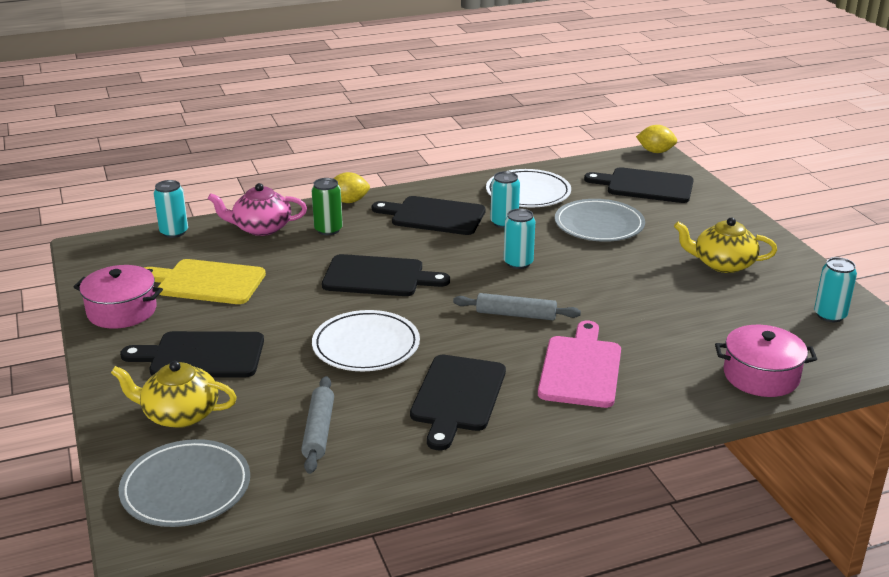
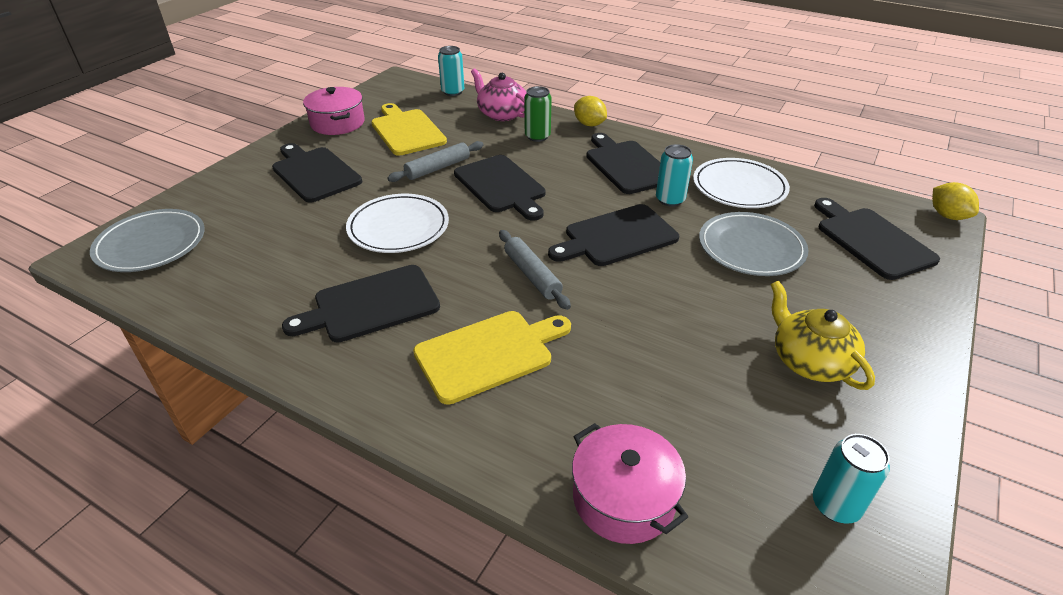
camera: 50 degrees right, 10 degrees up
(180, 414) = (236, 200): yellow teapot -> none
(318, 431) = (263, 263): grey rolling pin -> grey rolling pin (438, 168)
(518, 263) = (617, 237): turquoise can -> black cutting board
(580, 368) = (488, 354): pink cutting board -> yellow cutting board

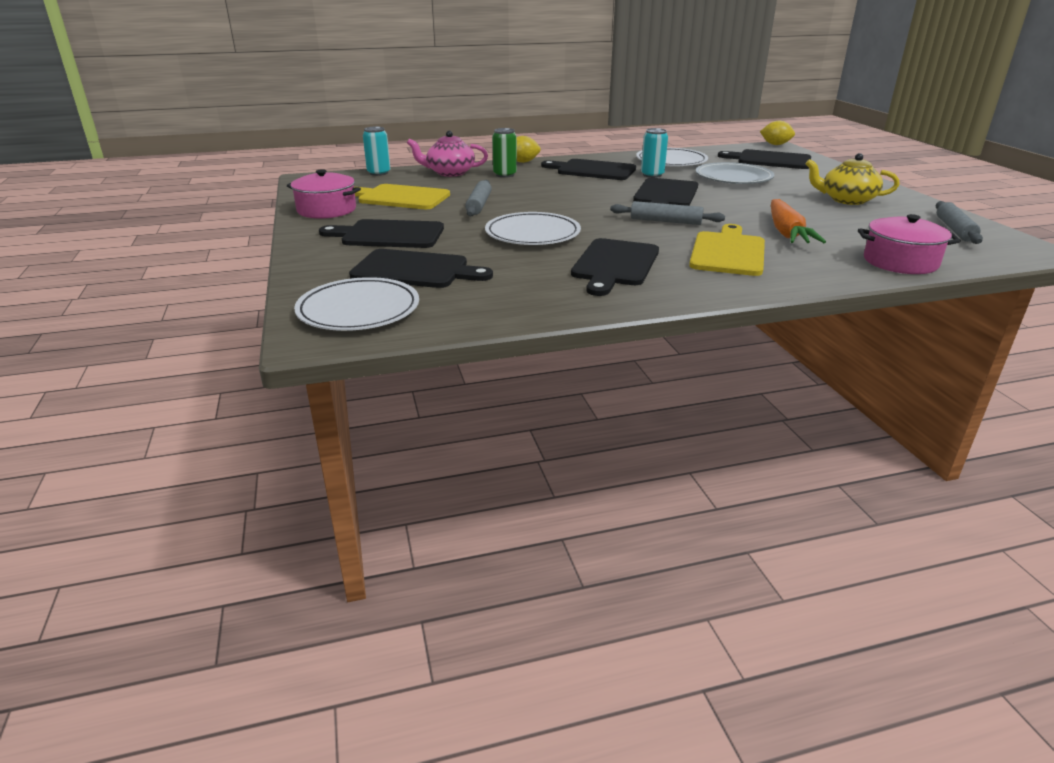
camera: 45 degrees left, 10 degrees down
(151, 244) = (358, 310): grey plate -> white plate
(501, 186) = (545, 198): black cutting board -> black cutting board (415, 270)
(609, 365) = (786, 232): none -> orange carrot
(835, 505) = (954, 229): turquoise can -> grey rolling pin

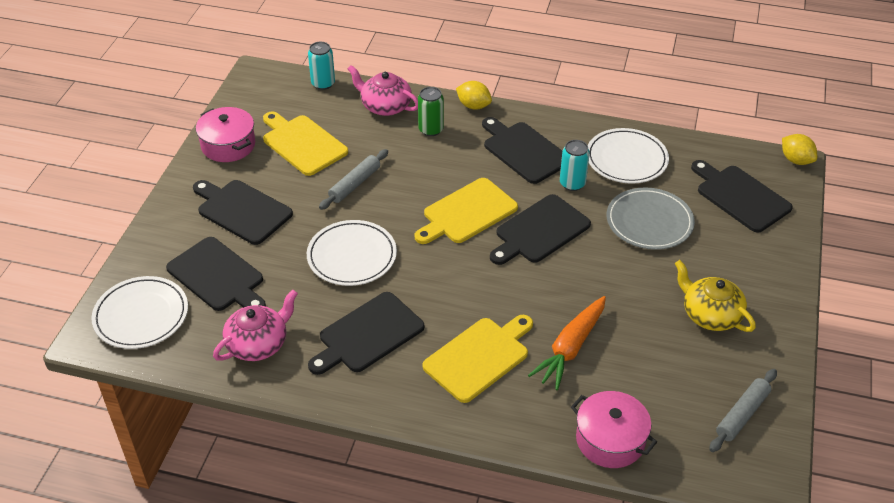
camera: 30 degrees right, 15 degrees up
(517, 294) = (258, 344): none -> pink teapot
(596, 198) = (467, 213): none -> yellow cutting board
(665, 221) = (485, 282): grey rolling pin -> none

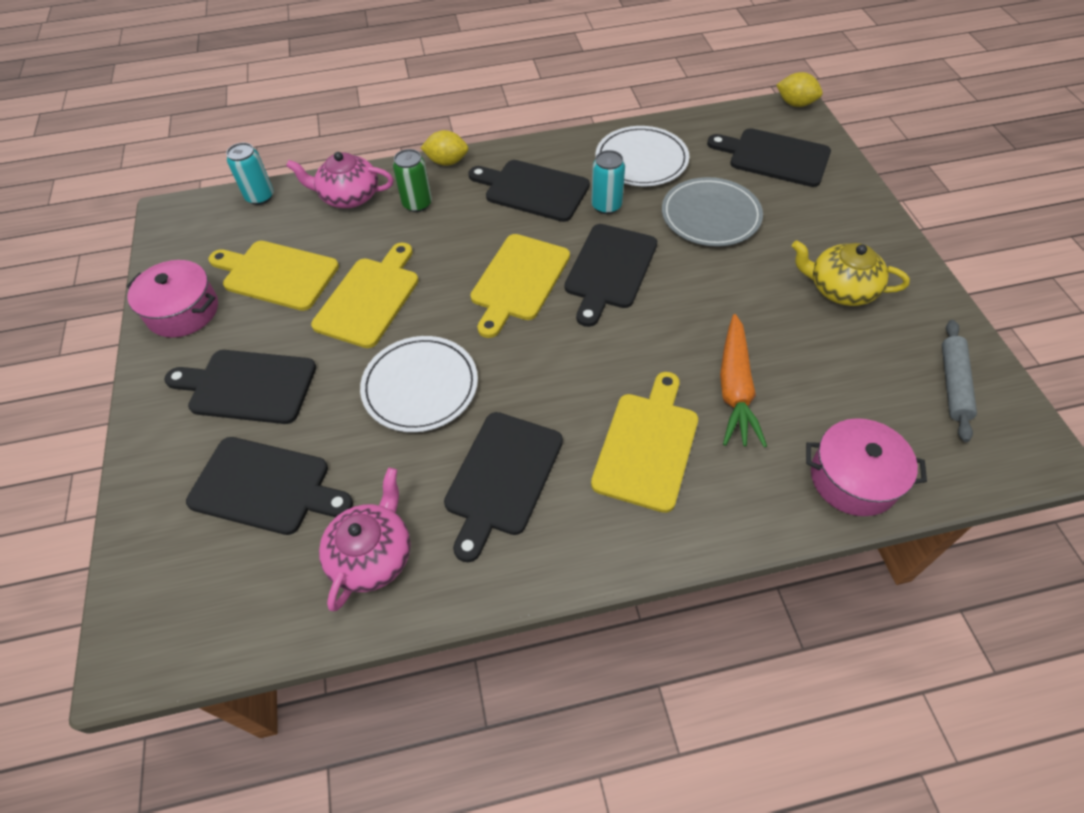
camera: 25 degrees left, 10 degrees up
(141, 315) = (188, 590): white plate -> none
(354, 184) = (369, 298): grey rolling pin -> yellow cutting board

